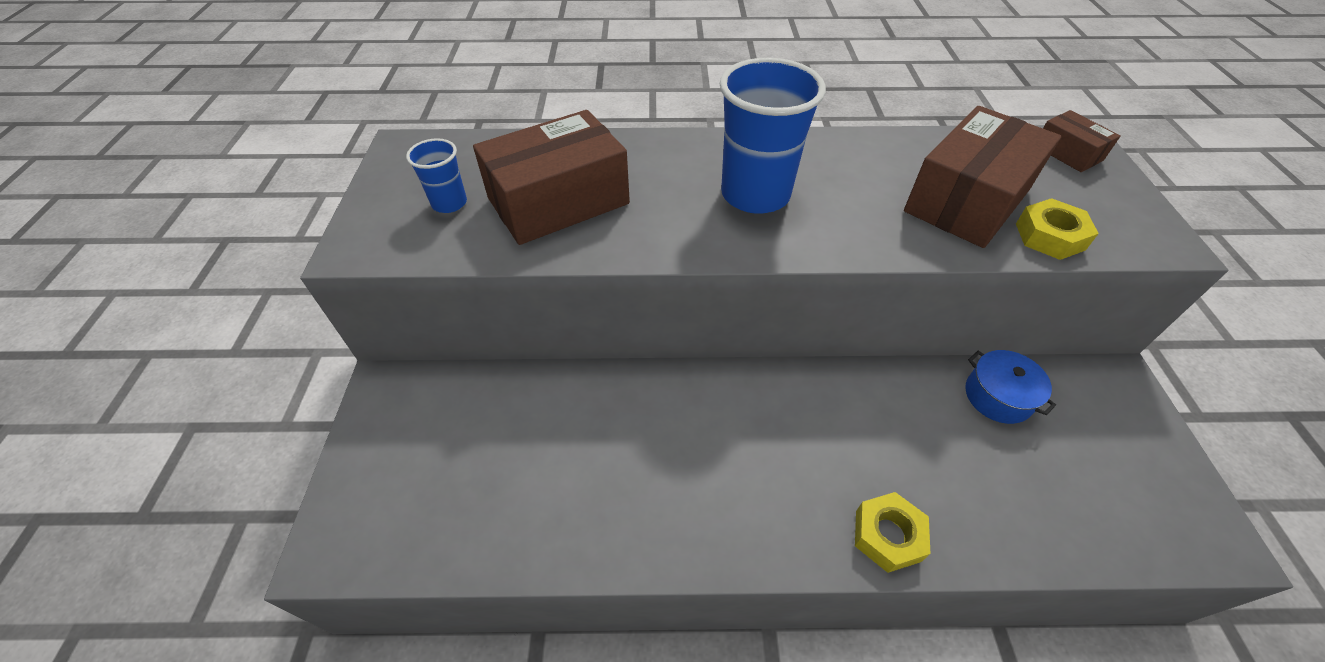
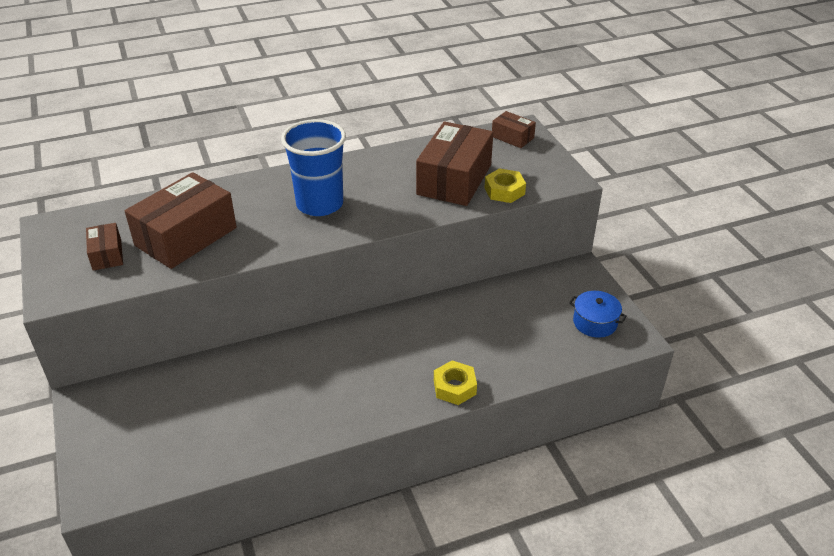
camera: 20 degrees left, 10 degrees down
(449, 203) = (107, 255): blue cup -> brown box
(998, 396) = (509, 297): blue pot -> blue pot (595, 322)

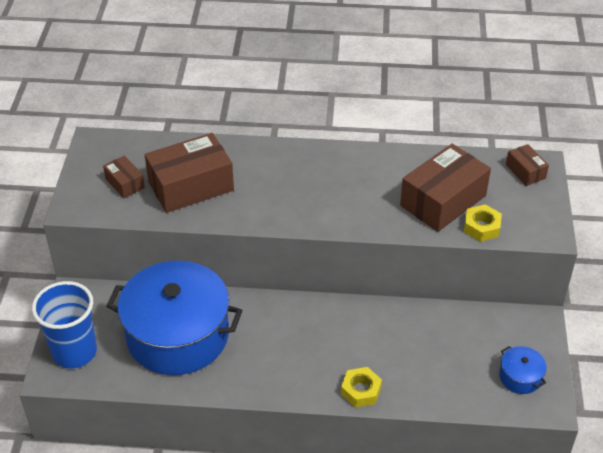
camera: 25 degrees right, 5 degrees up
(107, 255) = (125, 183): brown box -> brown box turned 45 degrees counterclockwise
(228, 401) = (178, 335): none -> blue pot
(319, 204) = (312, 189): blue cup -> blue cup (74, 352)

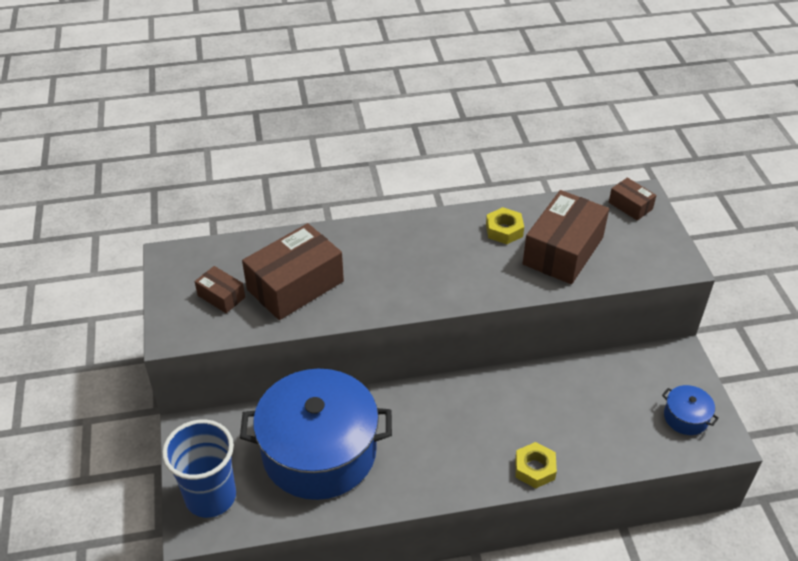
camera: 15 degrees left, 0 degrees up
(481, 227) = (612, 271): yellow nut -> yellow nut (504, 230)

